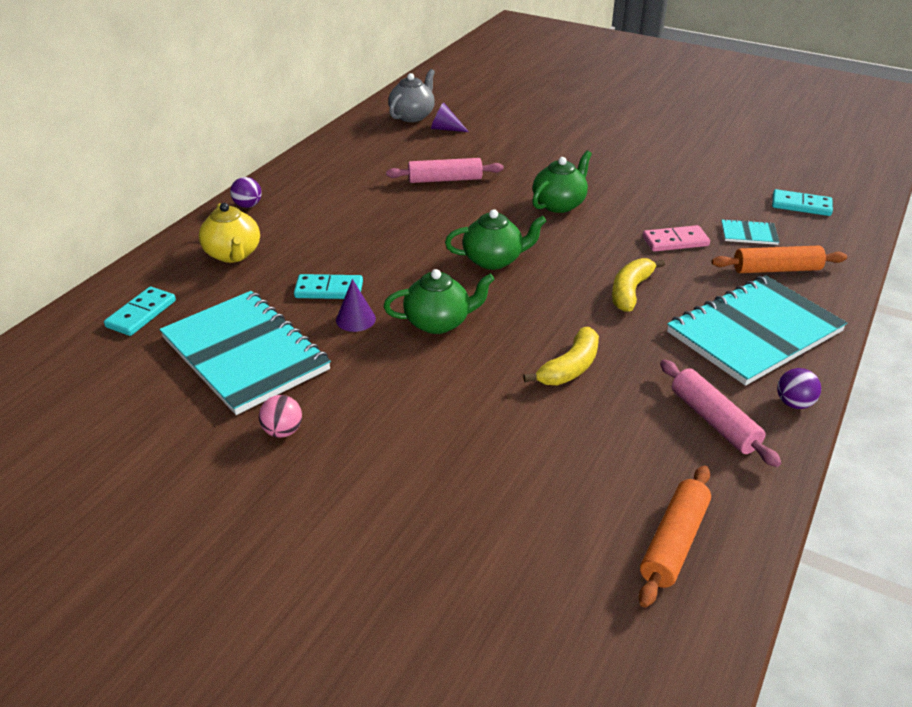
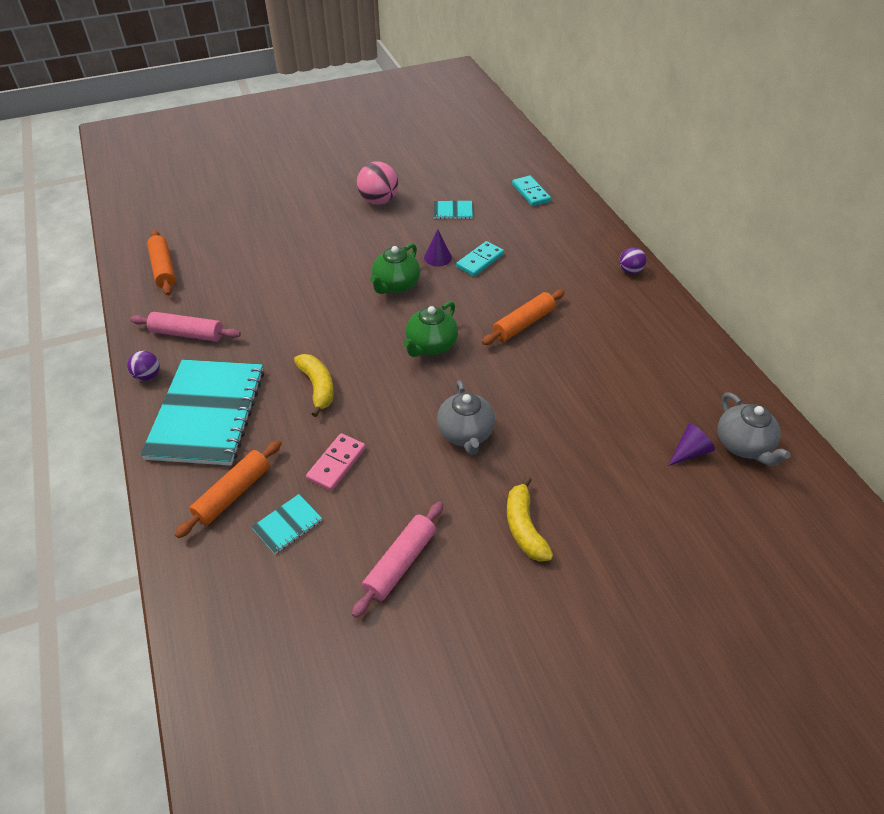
camera: 130 degrees right, 10 degrees up
(233, 254) = (564, 242): yellow teapot -> none
(245, 354) = (452, 211): turquoise notebook -> turquoise notebook, size x0.41
(283, 431) = (378, 201): pink ball -> pink ball, size x1.73
(398, 228) = (523, 323): none -> orange rolling pin
(445, 180) = (577, 389): pink rolling pin -> pink rolling pin (400, 563)
(559, 204) = (465, 434): green teapot -> grey teapot
(570, 368) = (294, 310): yellow banana -> yellow banana (524, 527)
(801, 205) = (271, 619): turquoise domino -> none

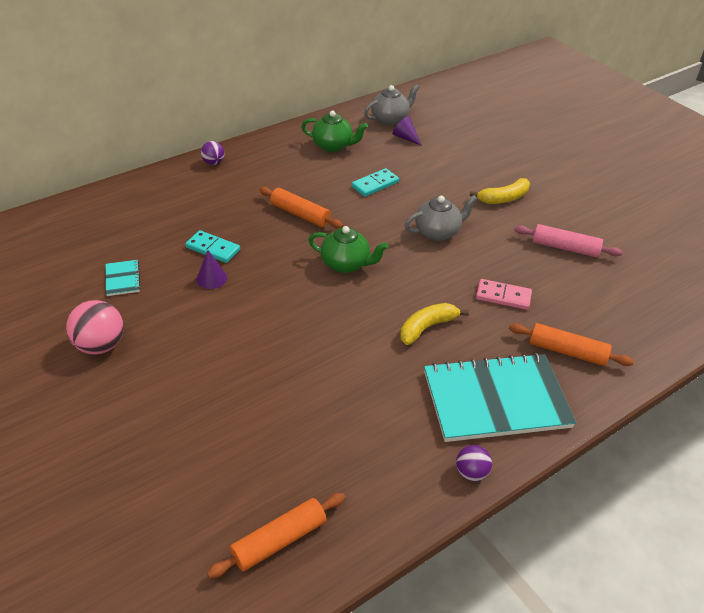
camera: 105 degrees left, 5 degrees down
(187, 334) = (394, 460): pink rolling pin -> none
(287, 525) = (573, 311): turquoise notebook -> none
(396, 285) = (264, 301): green teapot -> green teapot (333, 146)
(530, 193) = (85, 226): turquoise domino -> turquoise domino (375, 184)

